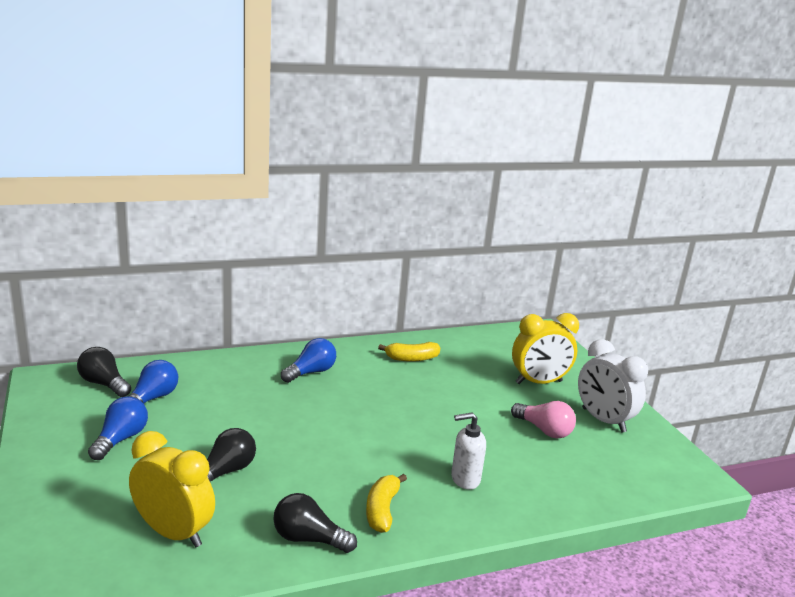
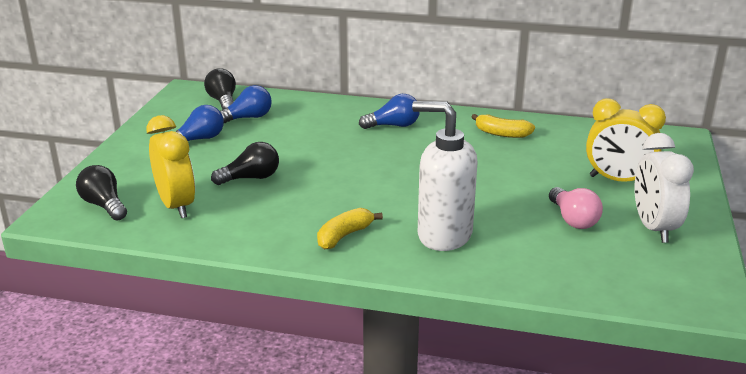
camera: 35 degrees right, 5 degrees up
(308, 539) = (265, 237): black light bulb -> black light bulb (104, 205)
(465, 479) = (443, 235): white soap dispenser -> white soap dispenser, size x1.82

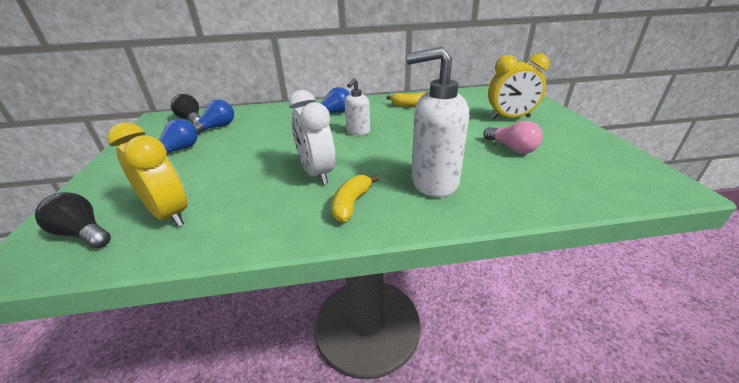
camera: 20 degrees left, 5 degrees up
(251, 178) = (238, 172): black light bulb -> none
(405, 158) = (358, 131): none -> white soap dispenser
(653, 228) = (567, 142): white clock -> white clock (317, 173)

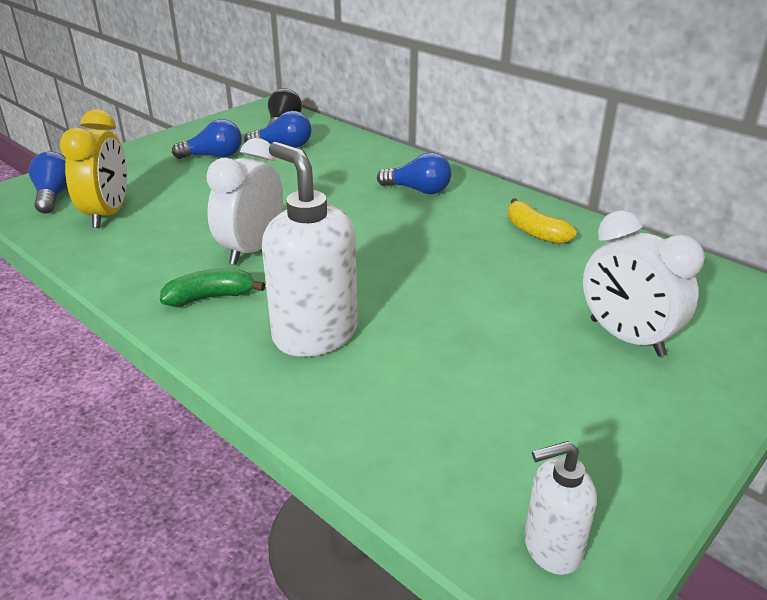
camera: 50 degrees right, 0 degrees up
(83, 233) = (54, 196): black light bulb -> blue light bulb
(351, 204) = (210, 297): yellow banana -> green banana
(358, 131) = (386, 229): white soap dispenser -> white soap dispenser (551, 548)
(510, 118) = (626, 338): yellow clock -> white clock
(512, 148) = (499, 371): pink light bulb -> none

